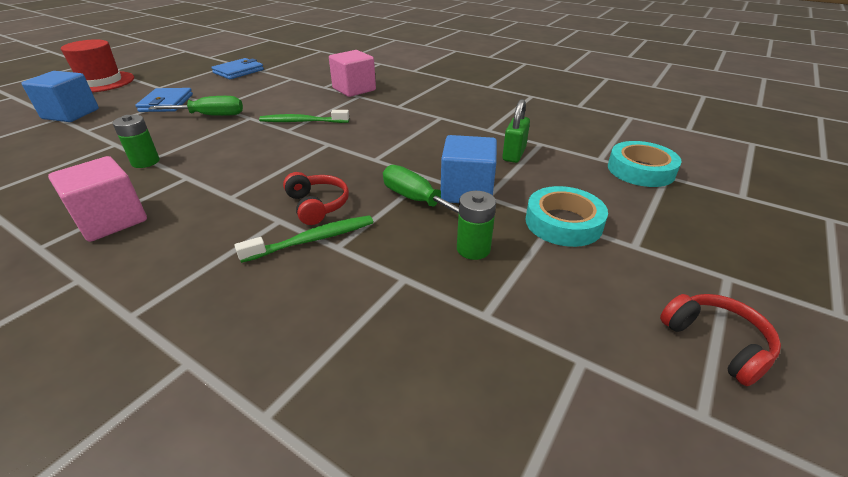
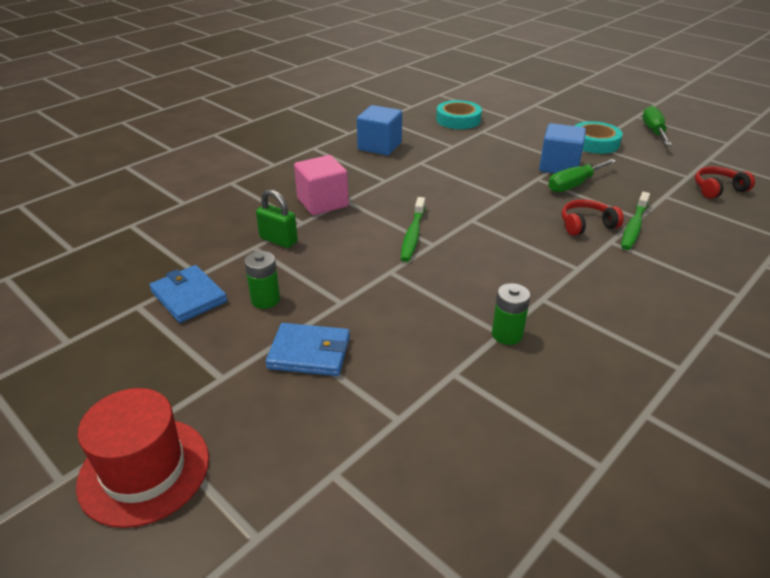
camera: 80 degrees left, 0 degrees up
(71, 114) = (320, 461): blue cube -> blue cube (379, 146)
(111, 220) = (629, 332): pink cube -> none
(210, 116) = (375, 303): green screwdriver -> green screwdriver (653, 131)
(312, 240) = (634, 226): green toothbrush -> green toothbrush turned 135 degrees counterclockwise
(473, 249) = (629, 172): green battery -> green battery (265, 300)
(514, 154) = (501, 143): green padlock -> green padlock (278, 240)
(640, 170) = (526, 109): turquoise tape -> turquoise tape (458, 120)
(716, 343) = (685, 130): red headphones -> red headphones (718, 189)

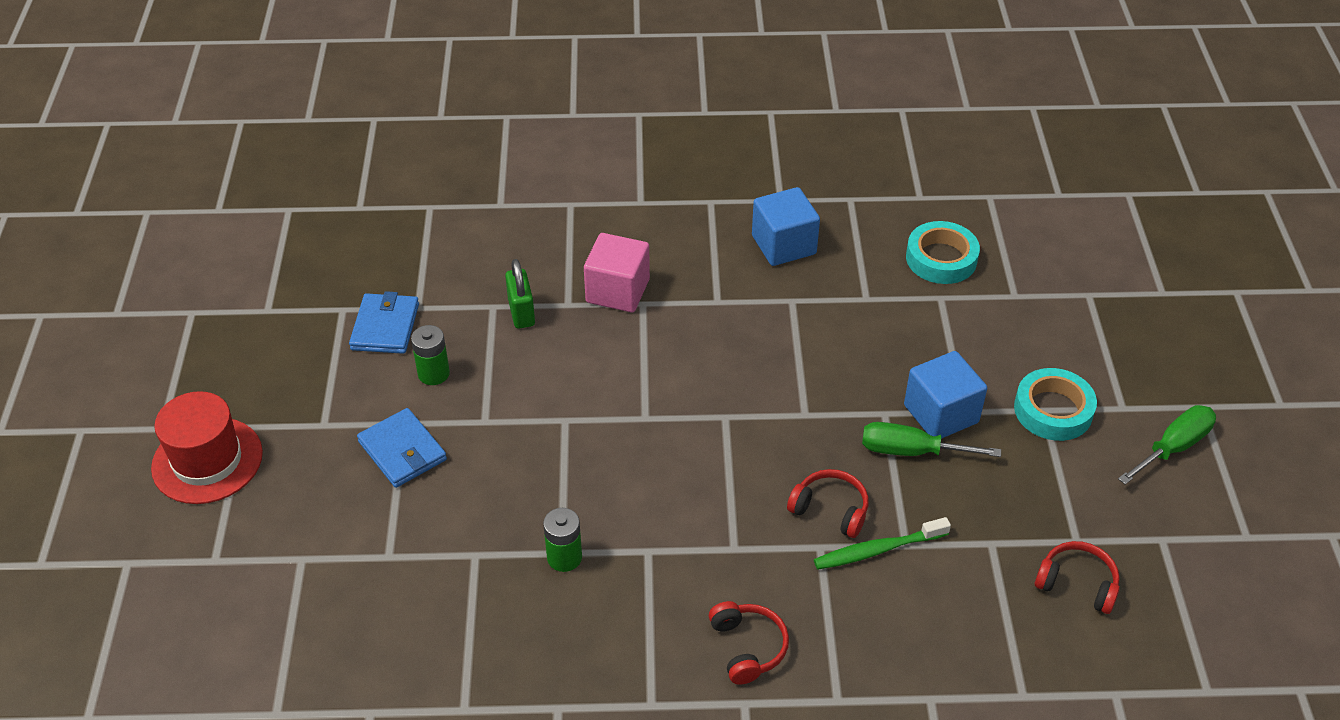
camera: 45 degrees right, 10 degrees up
(413, 235) = (642, 393): green toothbrush -> none
(666, 304) = (747, 647): none -> red headphones

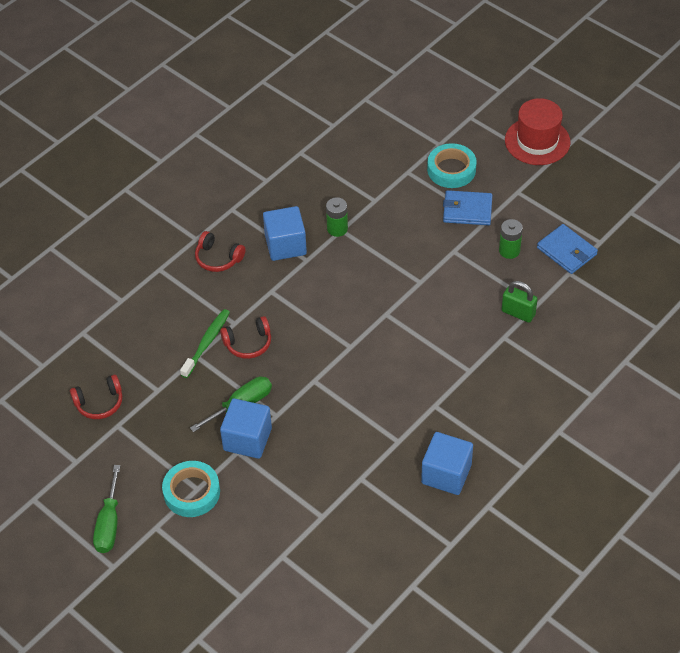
camera: 135 degrees right, 5 degrees up
(617, 291) = (491, 366): pink cube -> none
(648, 591) = (285, 245): none -> blue cube
(941, 258) = (350, 546): turquoise tape -> turquoise tape (451, 170)

